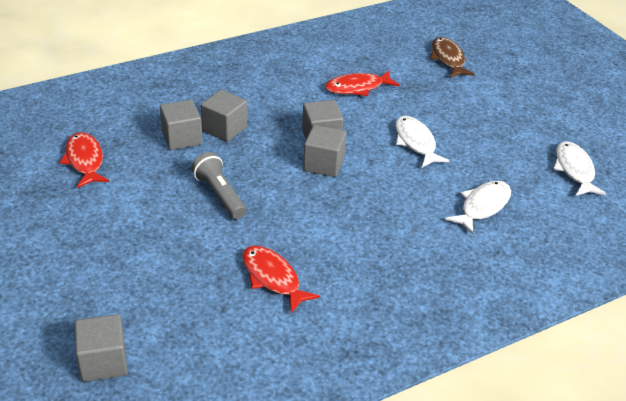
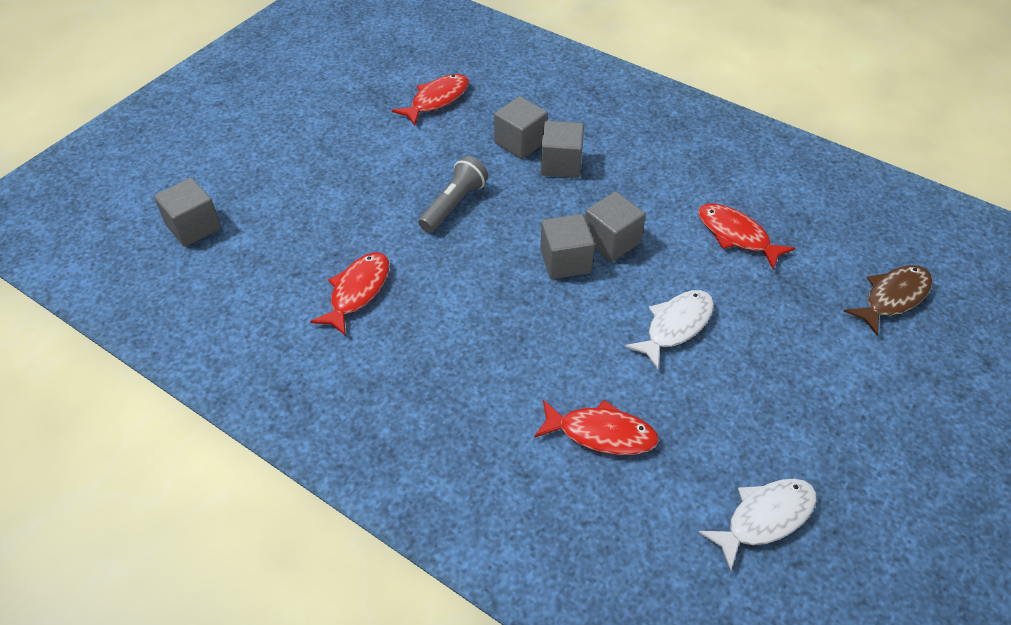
camera: 65 degrees right, 10 degrees up
(482, 207) = (601, 433): white fish -> red fish

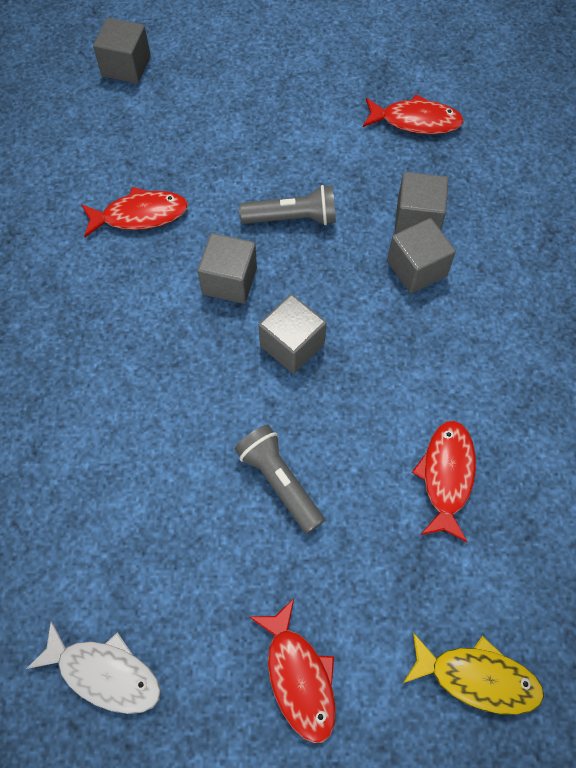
camera: 55 degrees right, 15 degrees up
(601, 433) = (112, 486): red fish -> red fish (299, 677)
(611, 241) = (348, 368): grey cube -> grey cube (229, 281)
(675, 326) = (279, 482): white fish -> grey flashlight
(892, 298) = (477, 678): brown fish -> yellow fish

